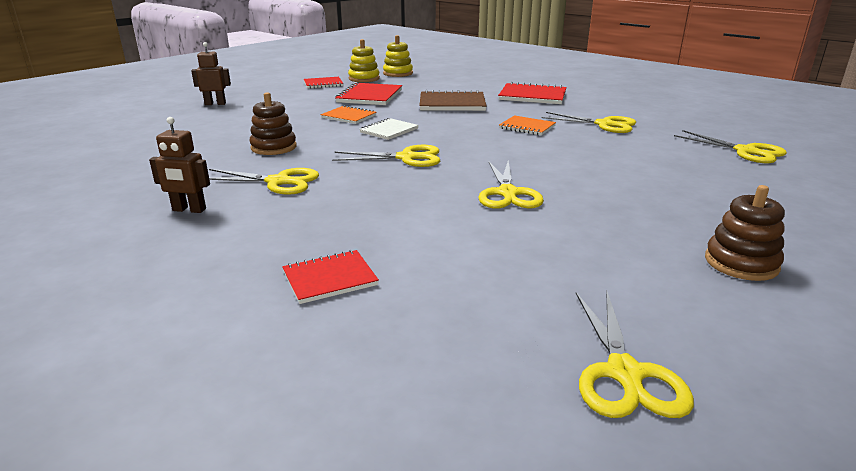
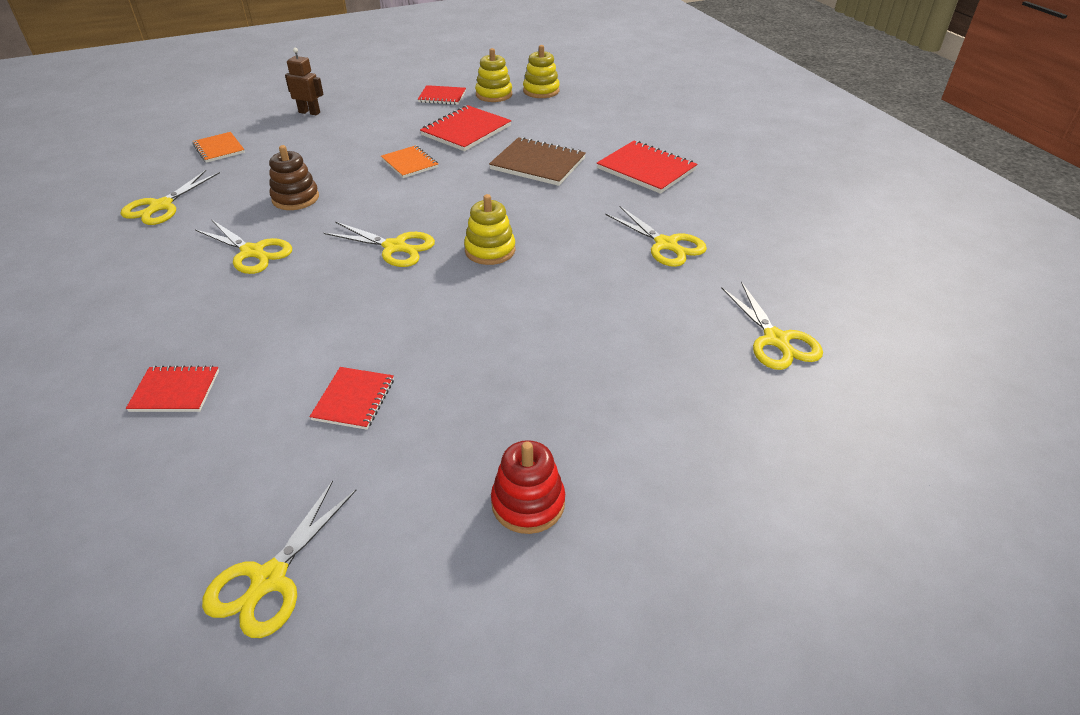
camera: 25 degrees right, 15 degrees up
(189, 210) = (155, 270): brown robot -> none
(389, 131) = (423, 197): white notebook -> none
(486, 147) = (490, 250): none -> yellow stacking toy
(508, 193) = (429, 330): yellow scissors -> yellow scissors (161, 206)
(511, 243) = (354, 399): none -> red notebook
(527, 127) = (571, 227): orange notebook -> orange notebook (219, 149)
(741, 263) = (528, 503): brown stacking toy -> red stacking toy

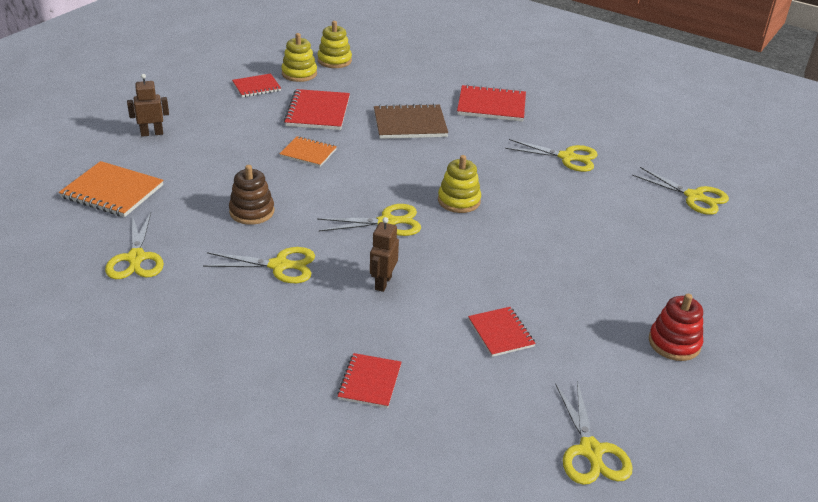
camera: 35 degrees left, 5 degrees down
(175, 391) = (369, 382): red notebook -> red notebook turned 45 degrees counterclockwise
(219, 149) = (112, 191): orange notebook -> orange notebook, size x1.60
(314, 302) = (383, 283): none -> brown robot

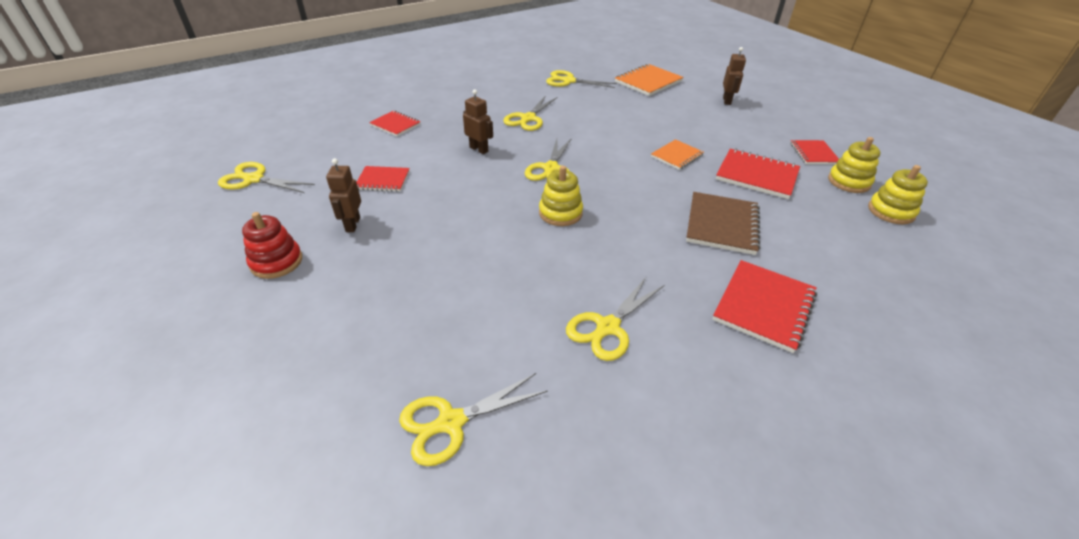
camera: 115 degrees right, 5 degrees up
(252, 212) = (598, 120): brown stacking toy -> none
(585, 320) = (352, 224): none -> brown robot

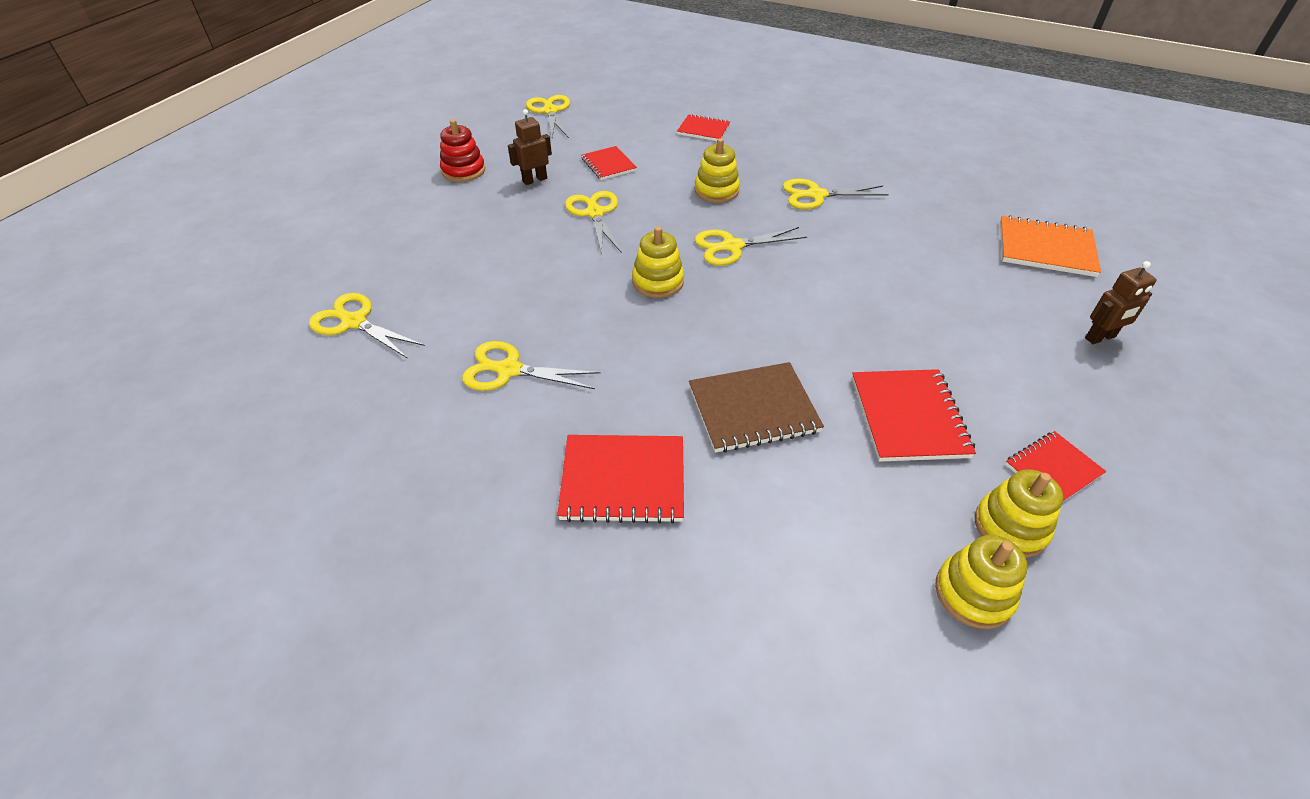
camera: 60 degrees right, 5 degrees up
(395, 125) = (703, 130): red notebook -> red notebook turned 75 degrees counterclockwise
(479, 149) = (716, 190): brown robot -> yellow stacking toy
(569, 81) = (947, 189): yellow scissors -> yellow scissors (595, 213)
(677, 156) = (871, 330): orange notebook -> none

